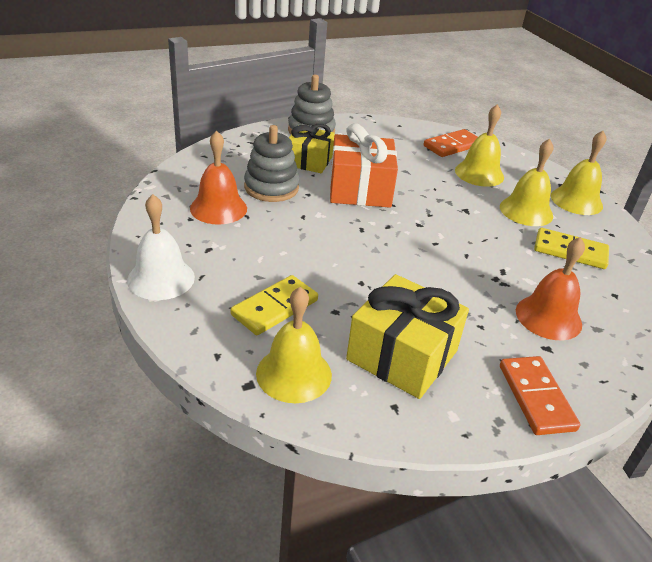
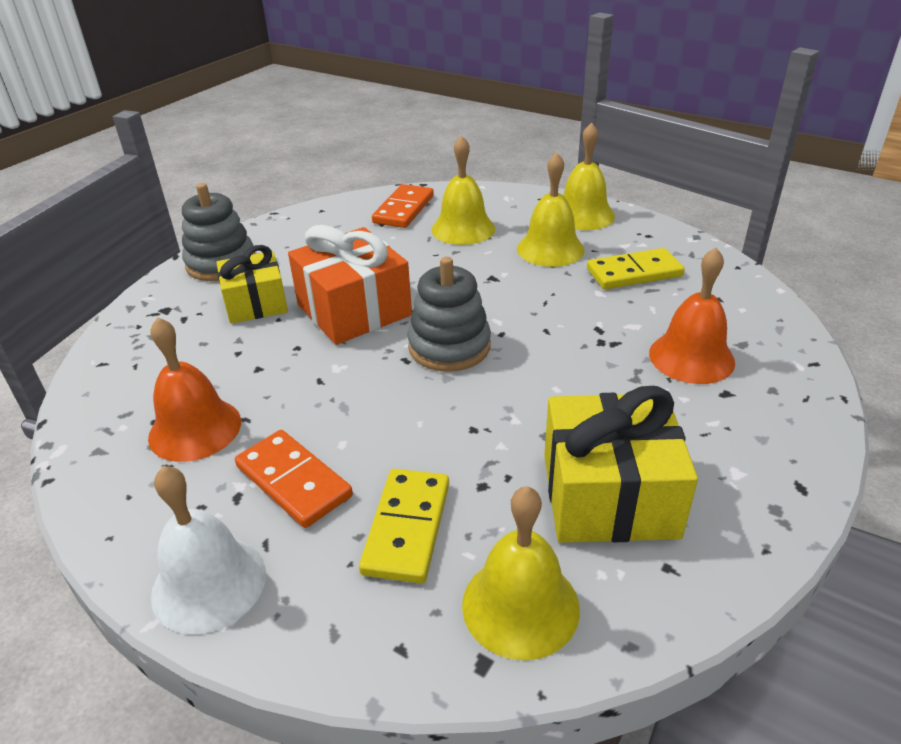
camera: 30 degrees left, 0 degrees up
(271, 187) = (241, 362): grey stacking toy -> grey stacking toy (449, 346)
(536, 397) = (776, 457): orange domino -> orange domino (293, 481)

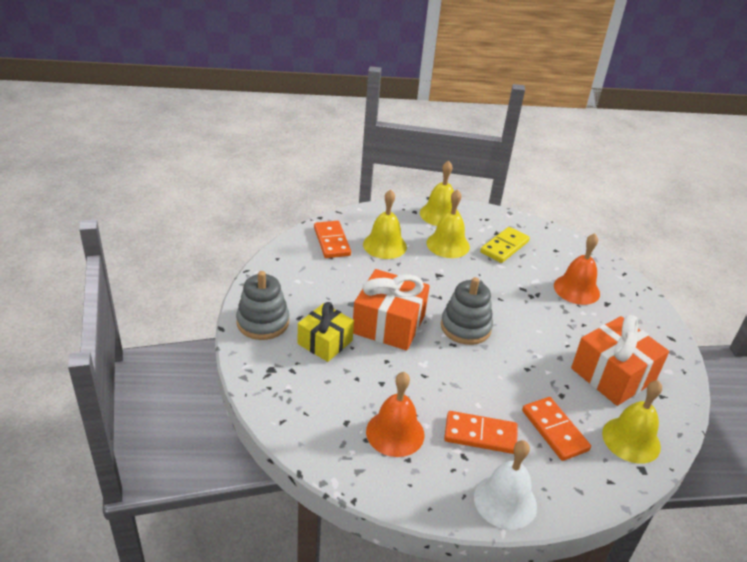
camera: 40 degrees left, 0 degrees up
(406, 527) = (554, 430): yellow domino -> orange domino
(609, 495) = (612, 375): yellow gift -> orange gift

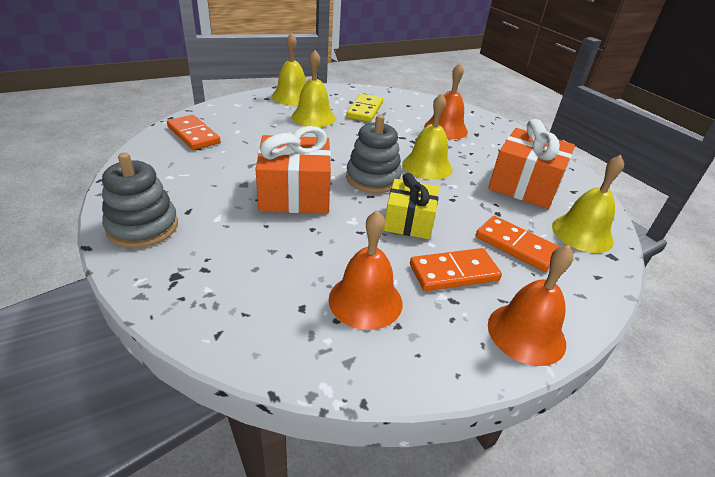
camera: 25 degrees left, 0 degrees up
(325, 342) = (232, 228): yellow gift -> yellow gift (409, 221)
(384, 245) = (252, 128): yellow bell -> yellow bell (427, 166)
(505, 501) = (526, 333): white bell -> orange bell

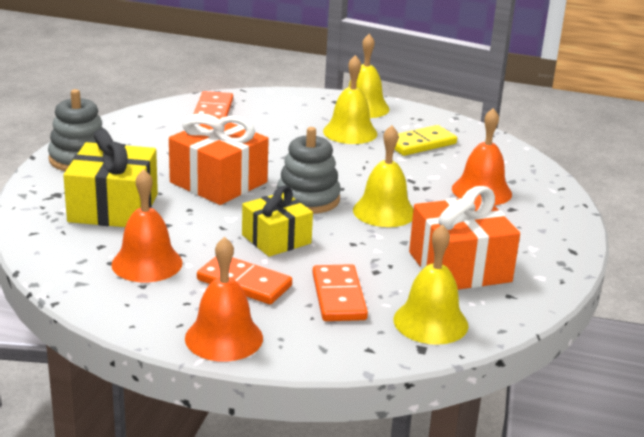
camera: 45 degrees right, 10 degrees down
(251, 261) = (113, 208): none -> yellow gift

